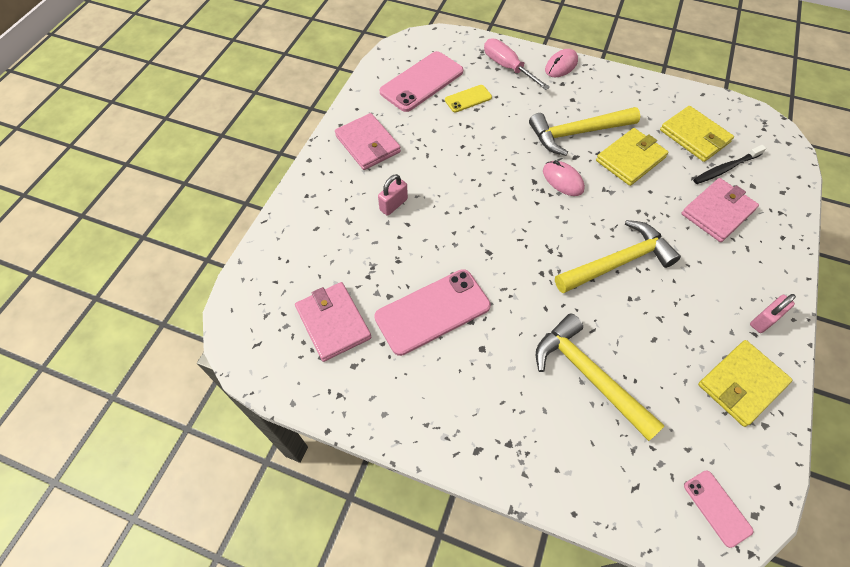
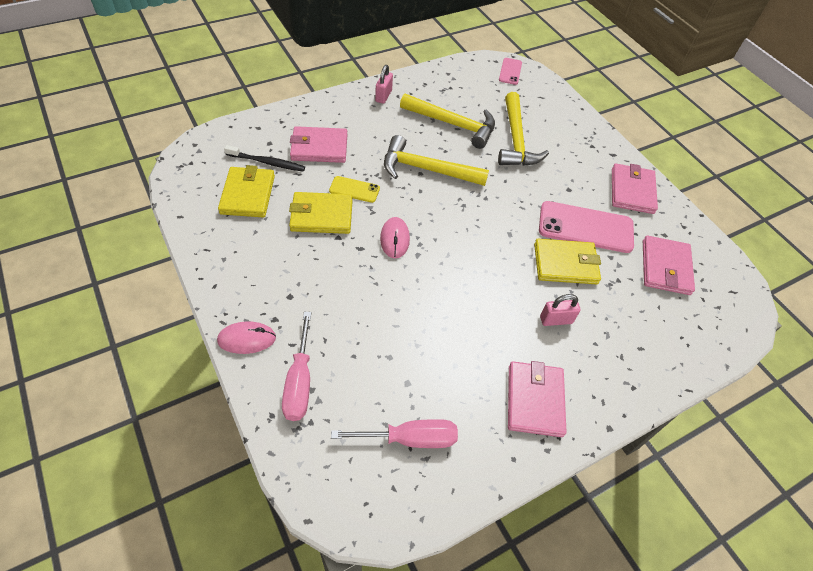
camera: 145 degrees left, 5 degrees down
(420, 403) = (632, 191): none -> pink wallet
(421, 82) = (410, 439): pink phone -> pink screwdriver
(468, 99) = (384, 375): yellow phone -> yellow phone (354, 189)
(577, 133) = (331, 264): yellow hammer -> yellow hammer (453, 124)
(741, 384) = (437, 88): yellow wallet -> yellow wallet (565, 264)
(764, 320) = (383, 96): pink padlock -> pink padlock turned 75 degrees counterclockwise

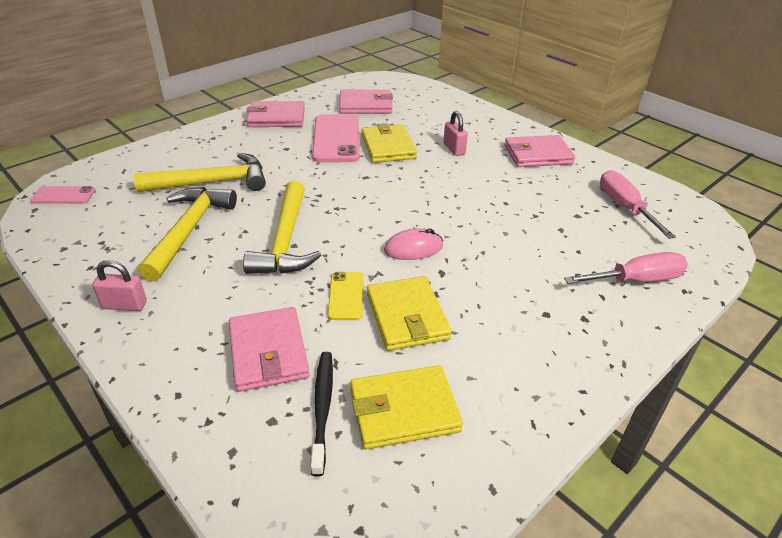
camera: 100 degrees left, 15 degrees down
(247, 339) = (626, 334): pink mouse -> none

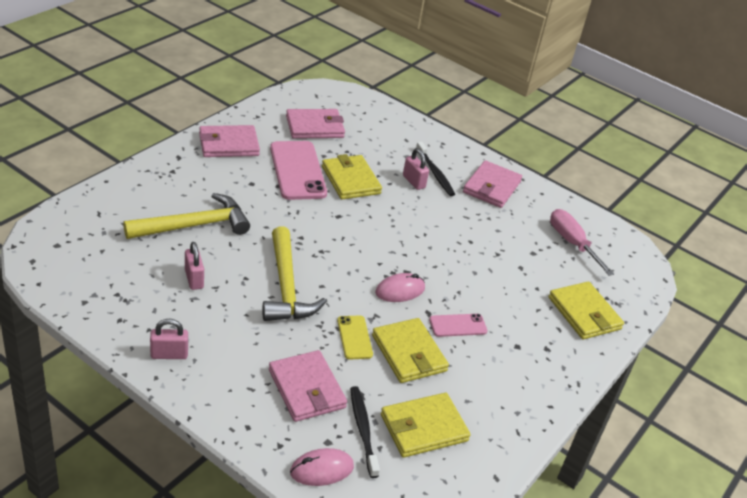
camera: 15 degrees left, 0 degrees up
(63, 195) = (53, 244): pink phone -> pink phone (458, 325)
(189, 230) = (194, 279): yellow hammer -> pink padlock
(250, 459) = (321, 469): none -> pink mouse
(478, 142) = (435, 173): none -> black toothbrush
(537, 155) = (491, 187): pink wallet -> pink wallet turned 45 degrees counterclockwise
(636, 280) = (584, 313): pink screwdriver -> yellow wallet

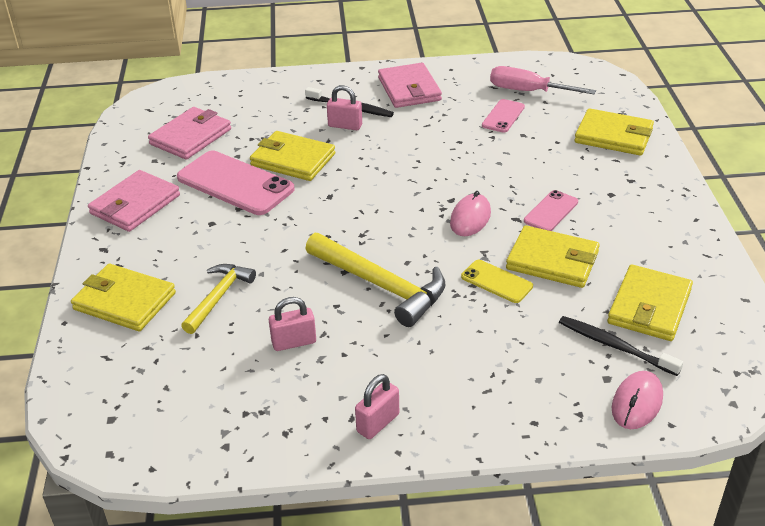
camera: 35 degrees left, 0 degrees up
(148, 192) = (124, 301): none -> yellow wallet
(194, 225) = (218, 297): yellow hammer -> yellow hammer, size x0.62
(194, 279) = (294, 342): pink padlock -> pink padlock turned 45 degrees counterclockwise
(307, 389) = (527, 352): pink wallet -> none
(526, 246) = (503, 116): none -> pink phone

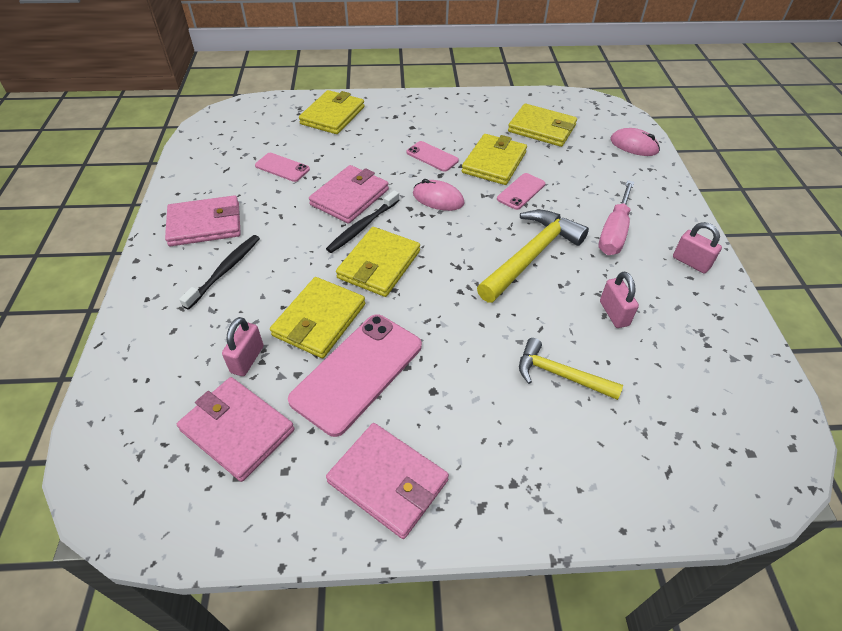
camera: 90 degrees left, 10 degrees up
(124, 301) = (577, 466): yellow wallet -> yellow wallet (379, 265)
(345, 126) = (262, 276): pink padlock -> pink padlock (247, 359)
(462, 161) = (350, 197): none -> pink wallet
(496, 281) = (521, 191): yellow phone -> pink phone
(528, 91) = (244, 149): pink screwdriver -> pink screwdriver (614, 232)
(615, 346) = (583, 147): black toothbrush -> black toothbrush (362, 226)

